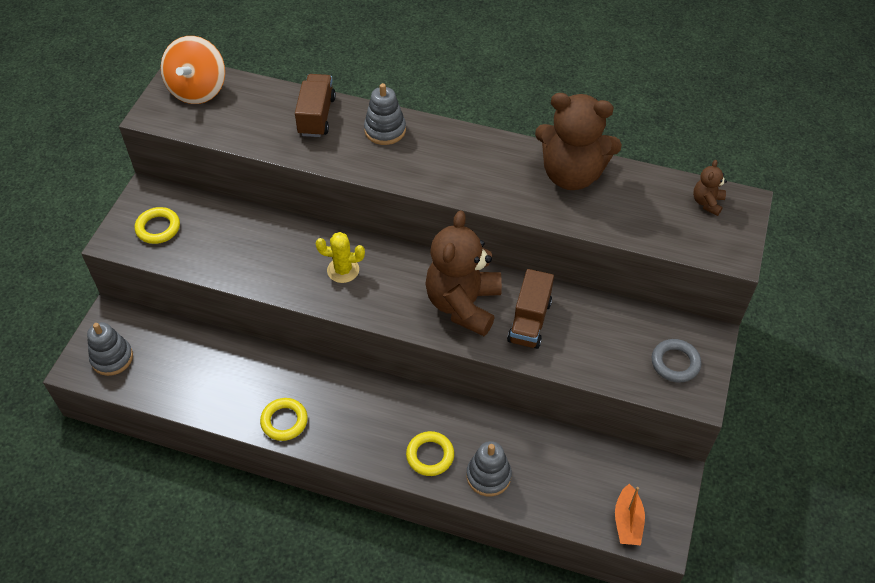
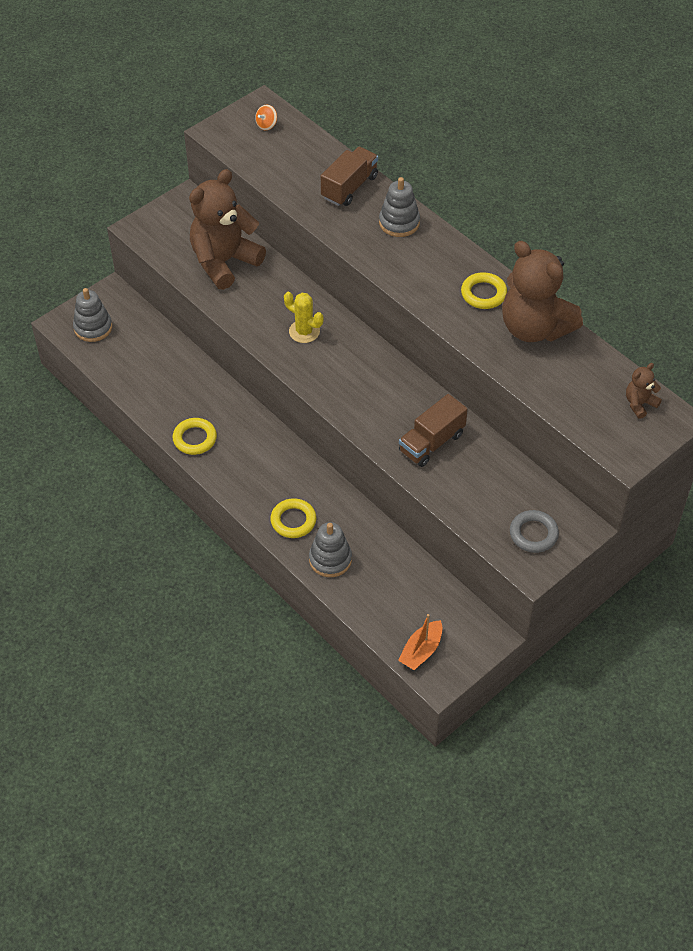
camera: 30 degrees right, 0 degrees up
(158, 228) = (178, 232): yellow ring -> yellow ring (483, 294)
(198, 90) = (266, 125): orange spinning top -> orange spinning top, size x0.40
(463, 304) = (385, 404): brown teddy bear -> brown teddy bear (224, 262)

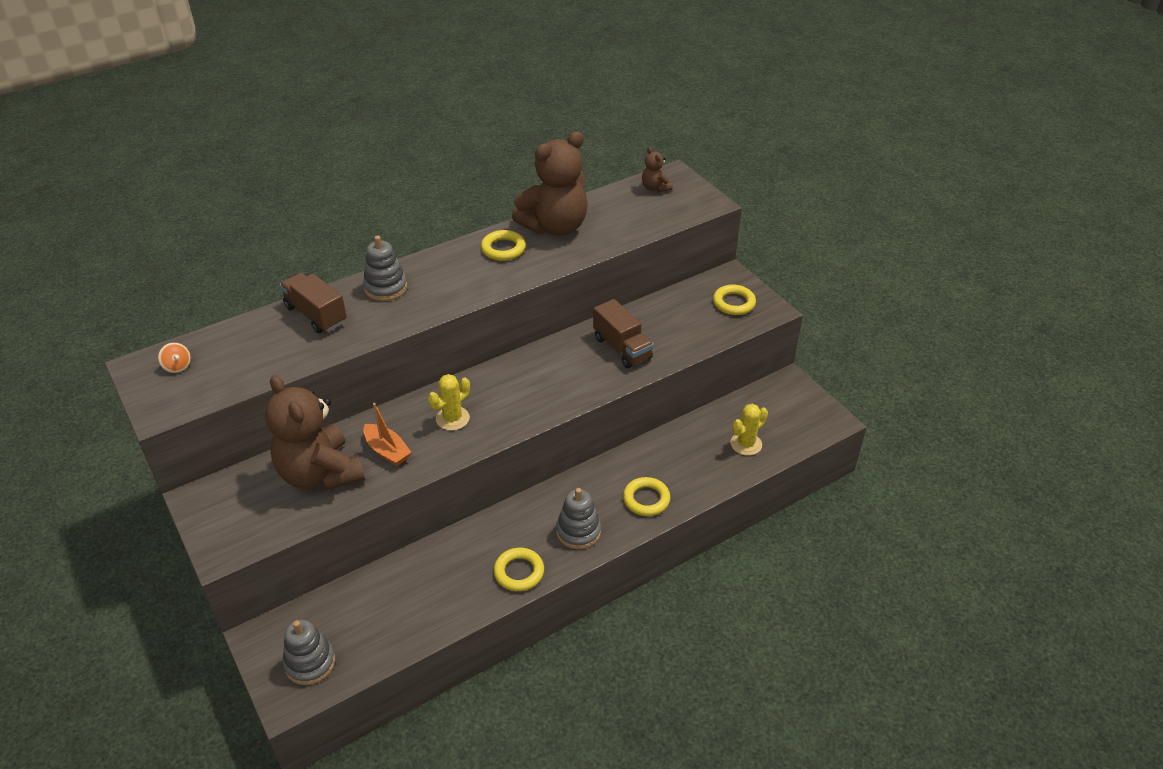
camera: 80 degrees left, 10 degrees down
(330, 559) = (697, 477): grey stacking toy -> grey stacking toy (578, 531)
(384, 599) = (746, 444): none -> yellow cactus
(421, 651) = (803, 427): orange boat -> orange boat (387, 451)
(533, 534) = (733, 303): grey ring -> yellow ring

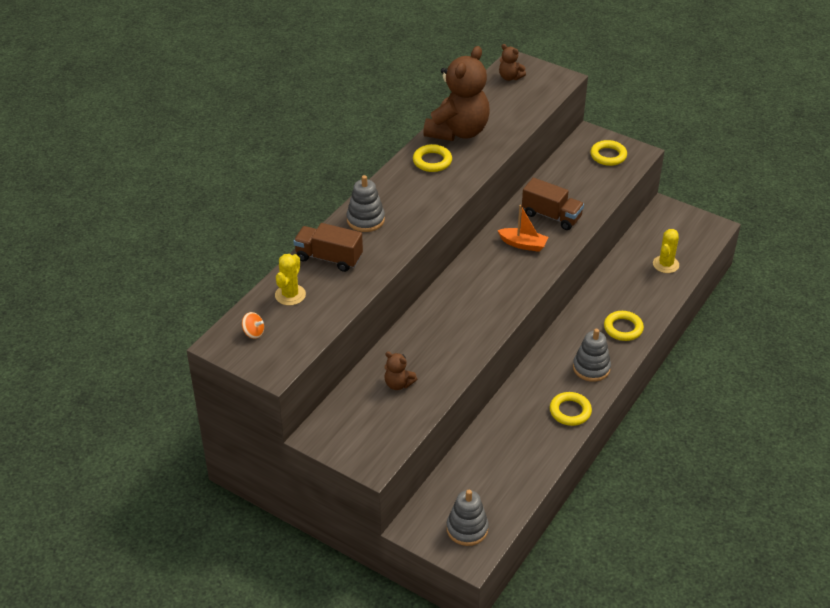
camera: 25 degrees left, 0 degrees up
(320, 473) = (398, 384): brown teddy bear -> brown teddy bear, size x0.43
(387, 451) = (435, 350): orange boat -> orange boat (523, 244)
(452, 418) = (466, 310): yellow cactus -> yellow cactus (290, 295)

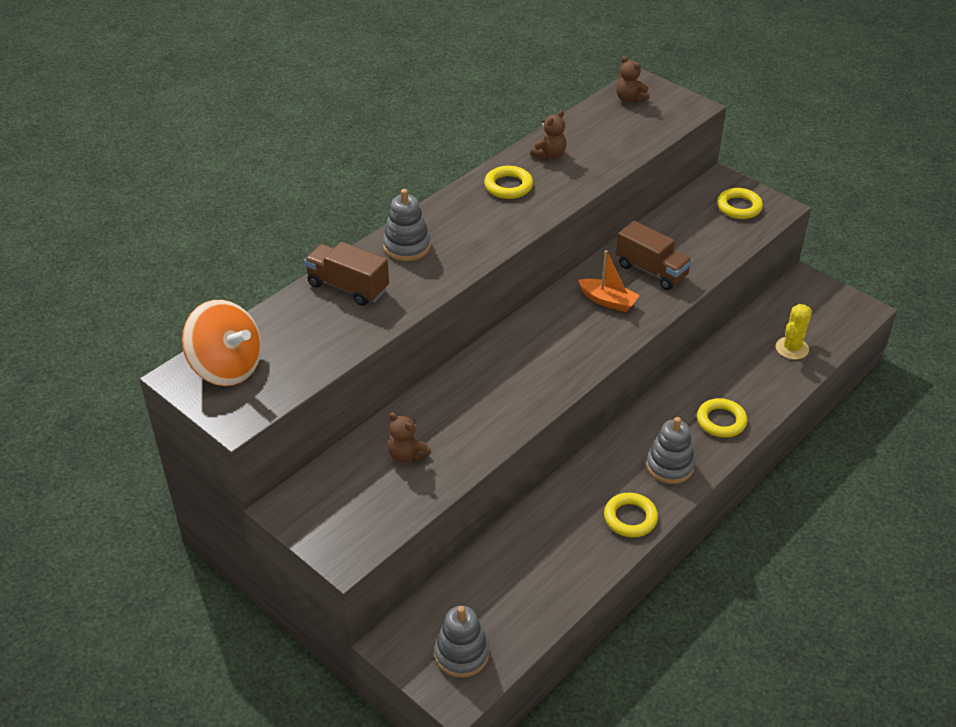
camera: 10 degrees right, 0 degrees up
(253, 333) = (227, 367): orange spinning top -> orange spinning top, size x2.49
(290, 295) = (287, 326): yellow cactus -> none
(458, 131) = (549, 155): brown teddy bear -> brown teddy bear, size x0.43

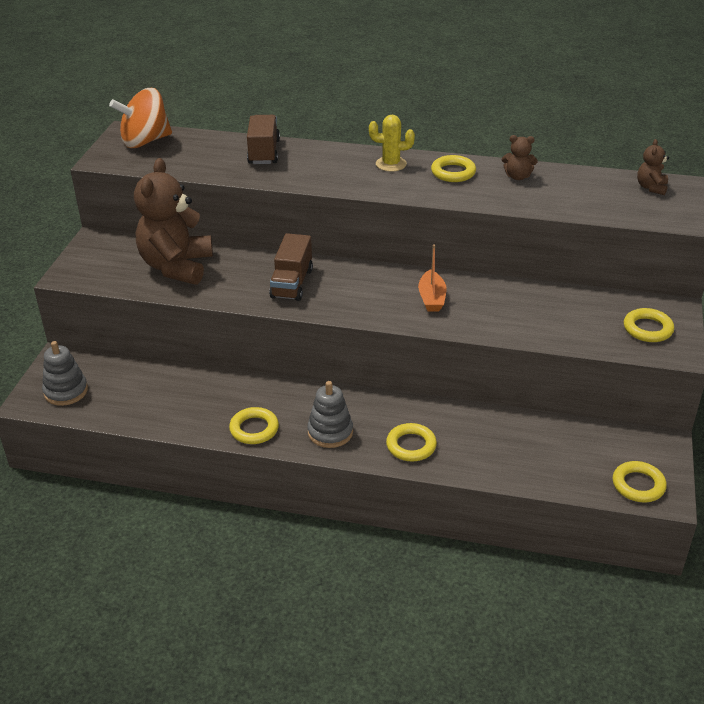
camera: 60 degrees right, 5 degrees down
(227, 367) = (145, 141): orange spinning top -> orange spinning top turned 60 degrees clockwise
(407, 246) = (332, 158): grey stacking toy -> none
(407, 455) = (176, 267): brown teddy bear -> brown teddy bear, size x2.30
(651, 271) = (496, 308): brown truck -> brown truck (292, 283)
(792, 348) = (553, 462): yellow cactus -> yellow cactus (391, 164)
(843, 317) = (638, 485): none -> yellow ring

